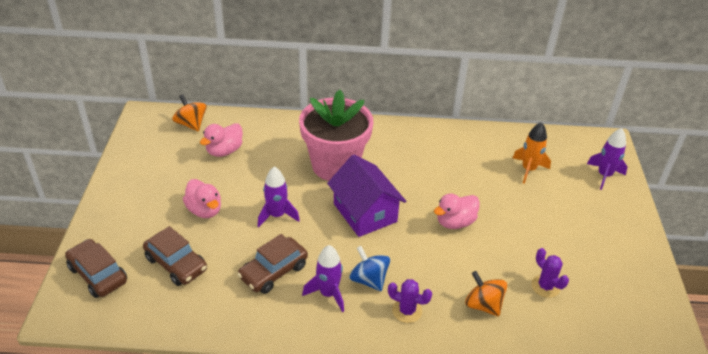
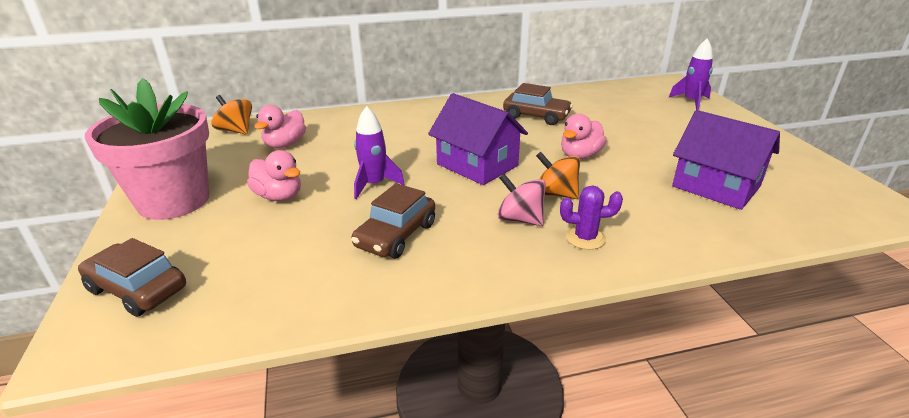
camera: 15 degrees left, 10 degrees down
(176, 264) = (257, 254): brown car -> brown car (536, 116)
(328, 294) = (479, 242): purple rocket -> none
(335, 165) = (421, 136): pink flower pot -> pink flower pot (173, 201)
(369, 280) = (520, 219): blue spinning top -> pink spinning top
(483, 305) = (666, 215): orange spinning top -> orange spinning top (555, 194)
(528, 169) = (619, 108): orange rocket -> none
(545, 286) = (716, 186): purple cactus -> purple house

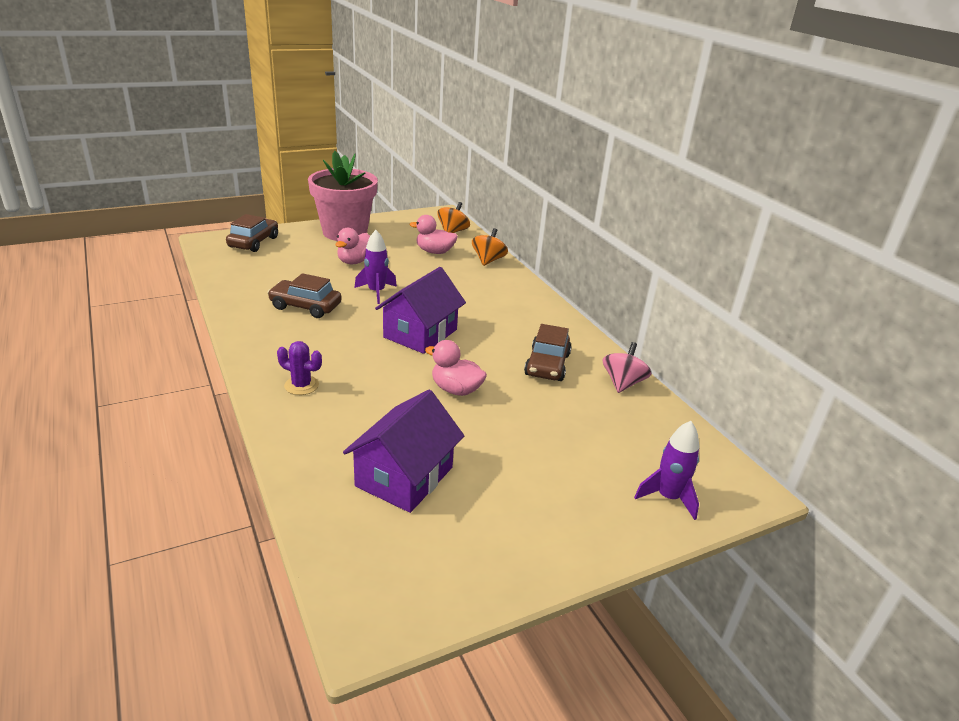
camera: 75 degrees right, 0 degrees up
(520, 219) = (329, 355): pink spinning top -> pink spinning top (623, 383)
(555, 194) = (373, 373): orange spinning top -> orange spinning top (488, 260)
(585, 238) = (301, 385): purple cactus -> purple cactus turned 60 degrees counterclockwise

